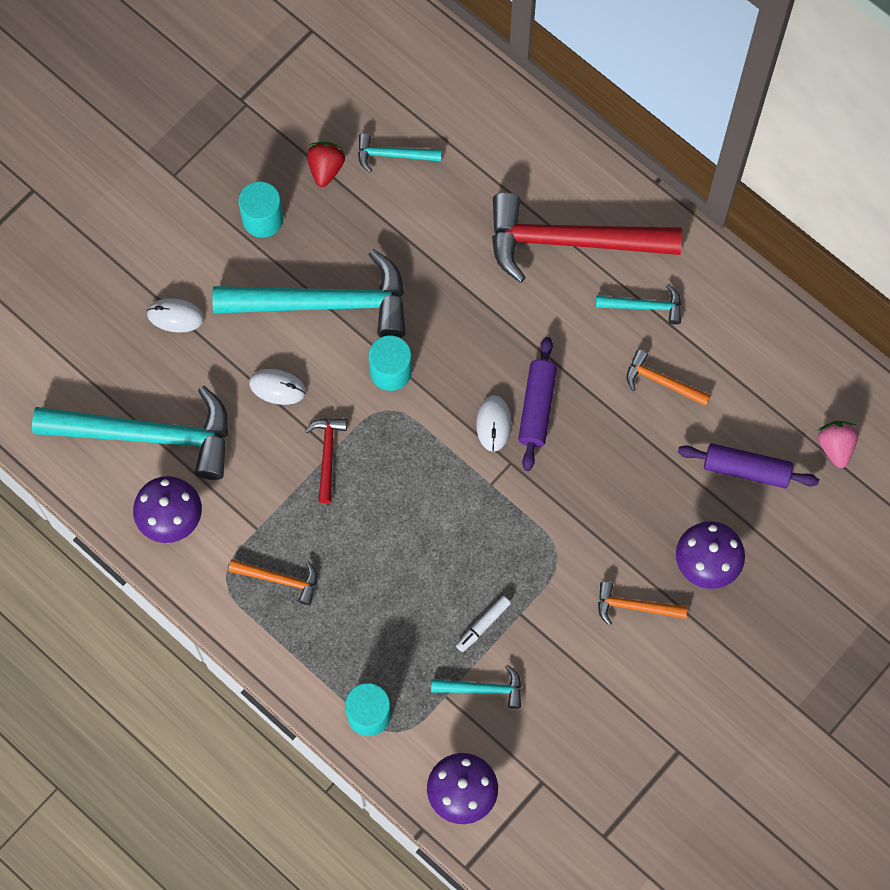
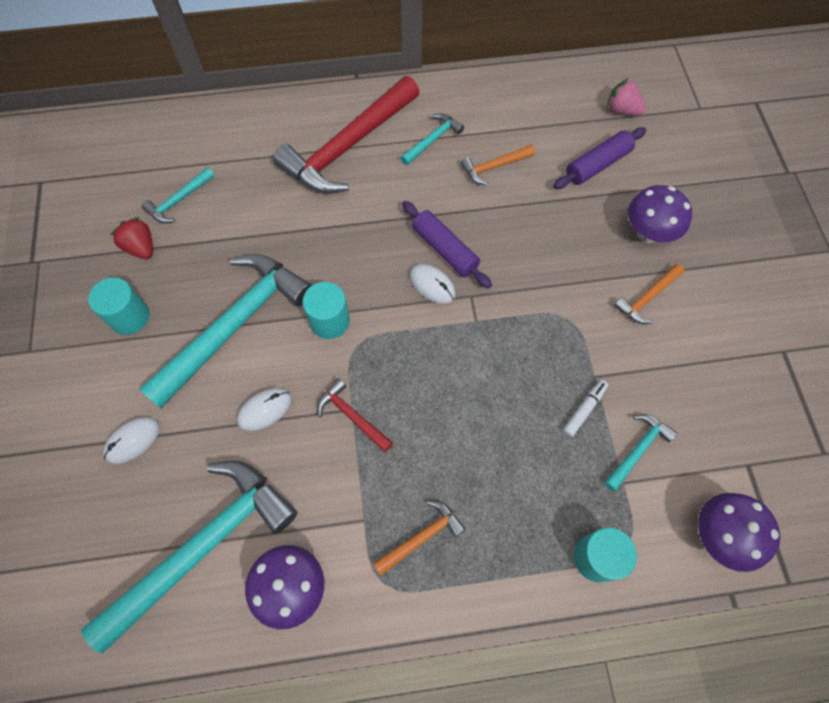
camera: 50 degrees left, 5 degrees down
(483, 625) = (584, 410): white marker -> white marker turned 135 degrees counterclockwise

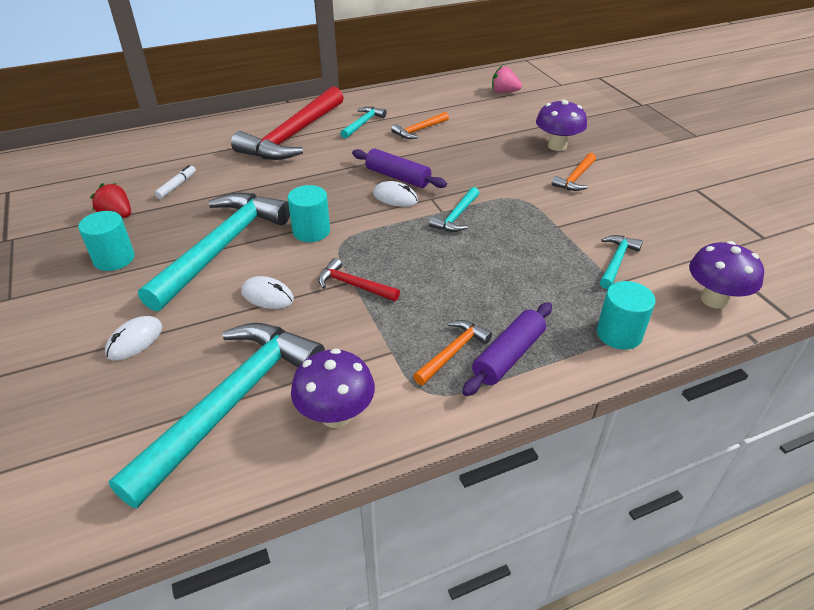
camera: 15 degrees left, 25 degrees down
(179, 200) = (148, 183): turquoise hammer -> turquoise hammer (456, 216)
(265, 410) = (267, 296): white mouse -> white mouse turned 75 degrees clockwise
(584, 410) = (559, 246): white marker -> white marker (177, 186)
(597, 165) = (500, 119): purple rolling pin -> purple rolling pin (508, 356)

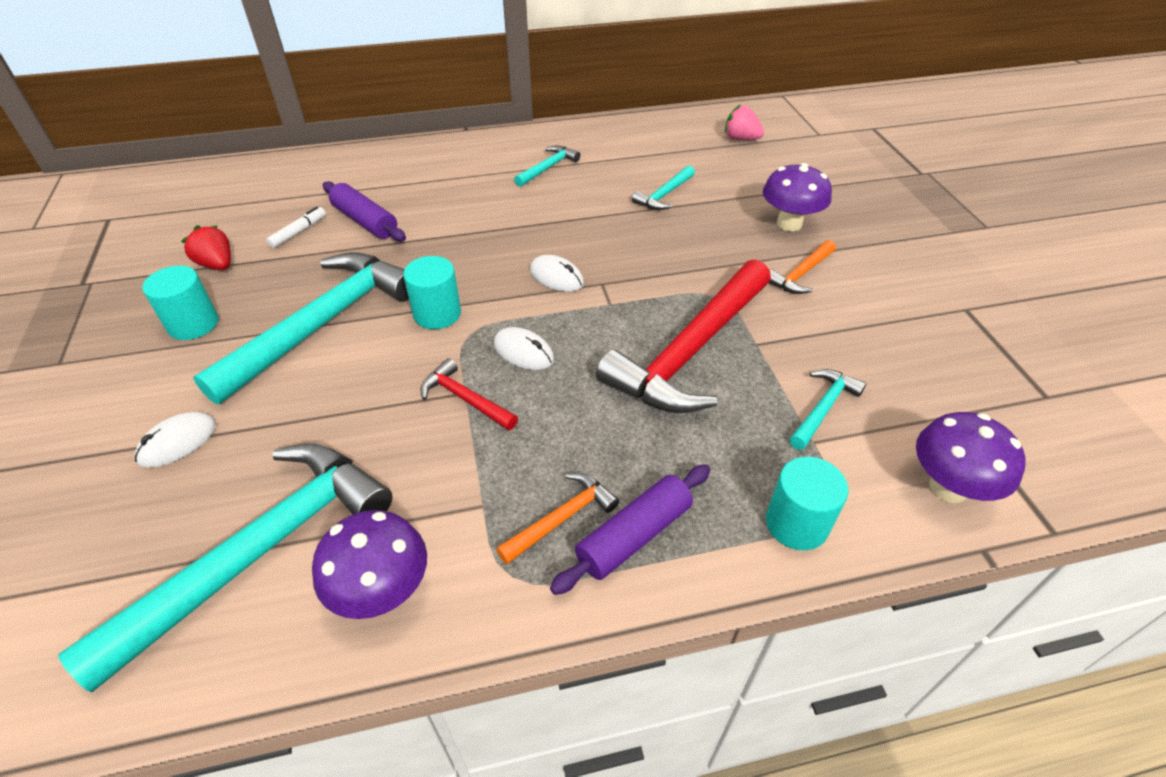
camera: 10 degrees right, 5 degrees up
(267, 296) = (354, 400): white mouse -> white mouse (523, 352)
(293, 136) = (458, 177): red hammer -> red hammer (691, 351)
(398, 177) = (568, 248): purple rolling pin -> purple rolling pin (365, 221)
(419, 130) = (615, 184): orange hammer -> none
(456, 216) = (626, 313): turquoise hammer -> turquoise hammer (664, 195)

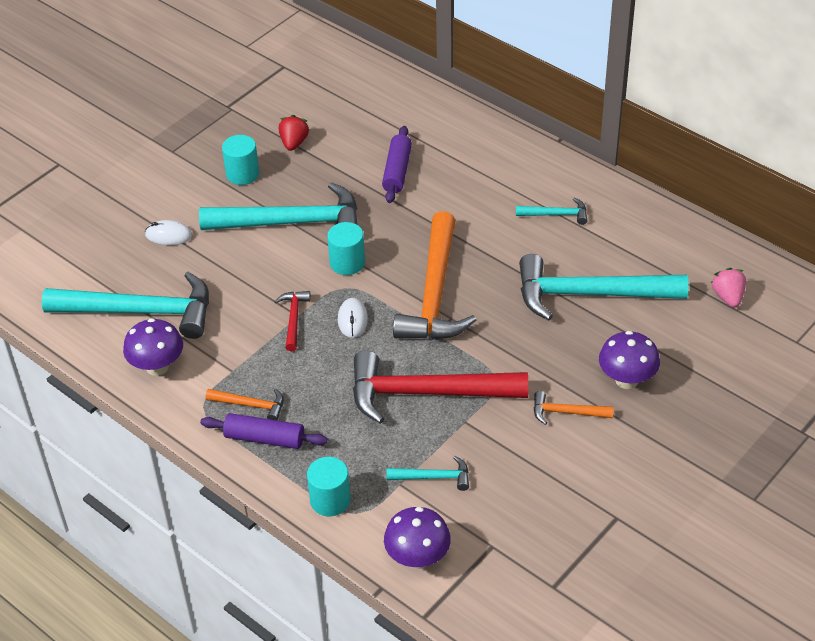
camera: 55 degrees right, 0 degrees up
(298, 232) = (356, 151): white marker -> none
(556, 277) = (435, 293): white mouse -> orange hammer
(664, 195) = (590, 294): turquoise hammer -> turquoise hammer, size x2.23

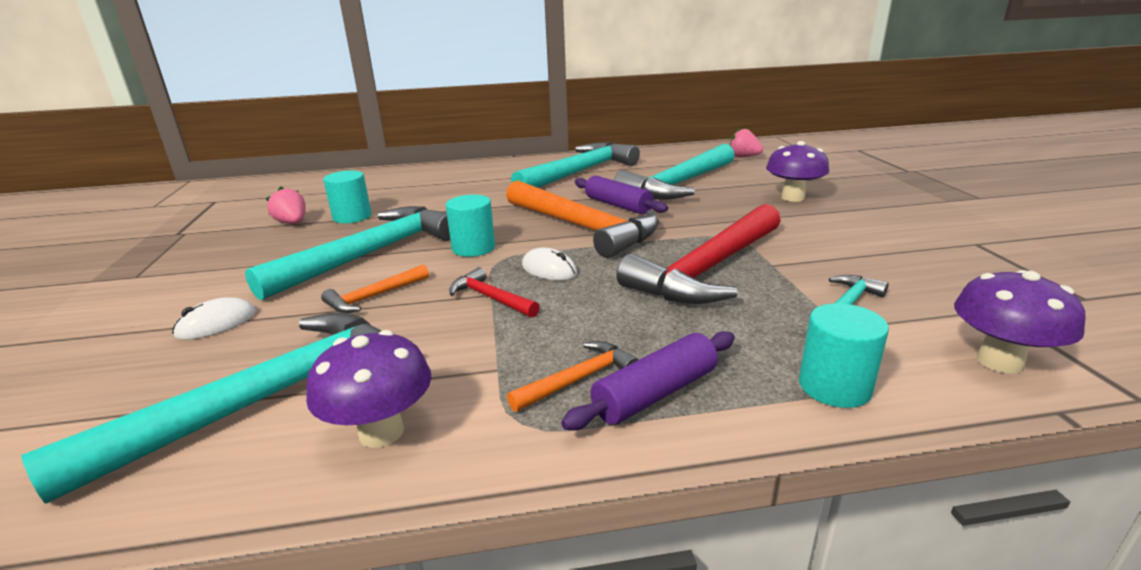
camera: 50 degrees left, 20 degrees down
(242, 174) = (259, 254): turquoise cylinder -> turquoise cylinder (352, 217)
(294, 143) = (292, 223): red strawberry -> pink strawberry
(397, 171) = (422, 200): purple rolling pin -> purple rolling pin (618, 205)
(556, 214) = (579, 172): turquoise hammer -> turquoise hammer, size x2.23
(566, 412) = (809, 224): orange hammer -> orange hammer (374, 296)

